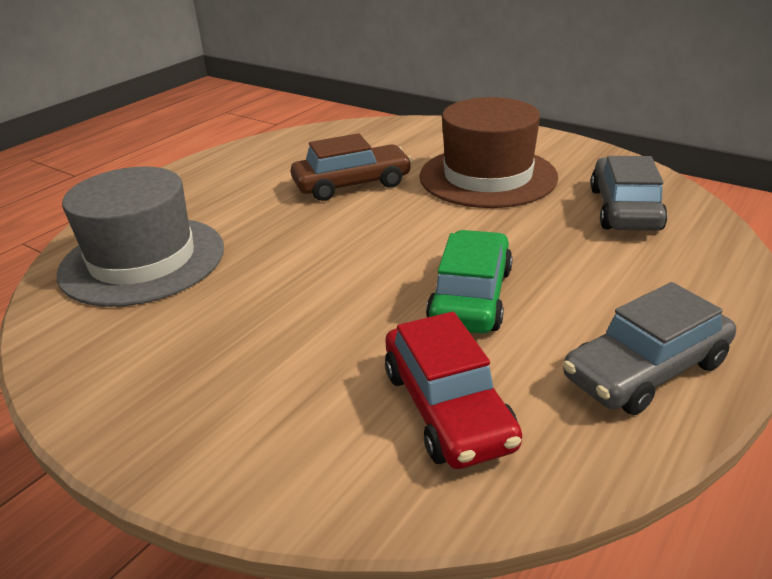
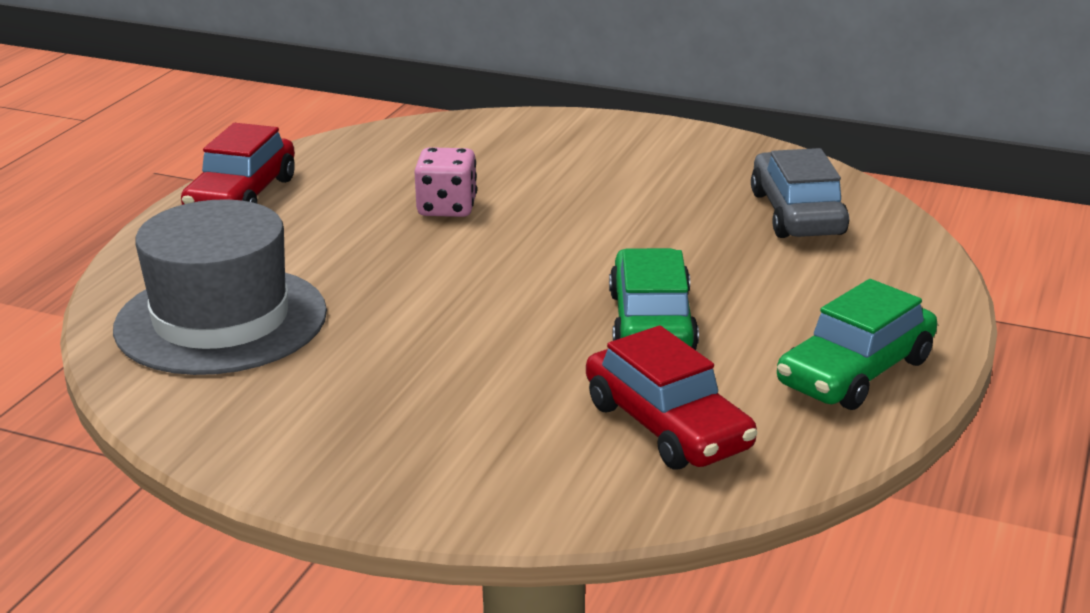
camera: 15 degrees left, 5 degrees down
(217, 166) = (241, 196): none -> red car
(352, 184) = (447, 208): brown car -> pink dice
(487, 176) = (620, 186): brown hat -> none
(645, 370) = (855, 372): grey car -> green car

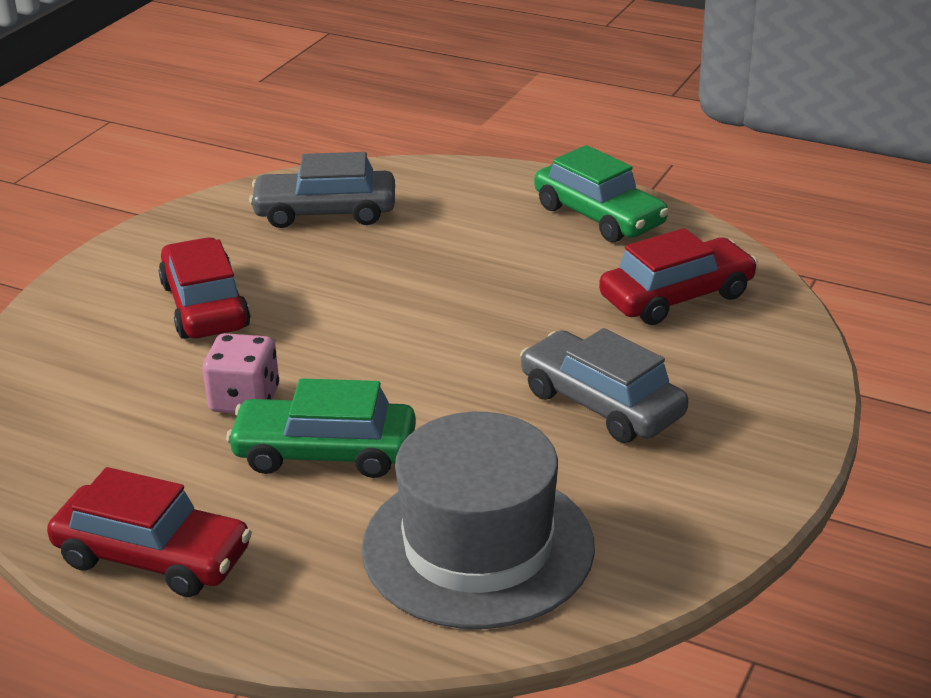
camera: 85 degrees left, 5 degrees up
(438, 377) = (601, 404): none -> grey car
(598, 177) = (205, 306): none -> red car
(652, 323) = (514, 294): green car -> green car (325, 452)

